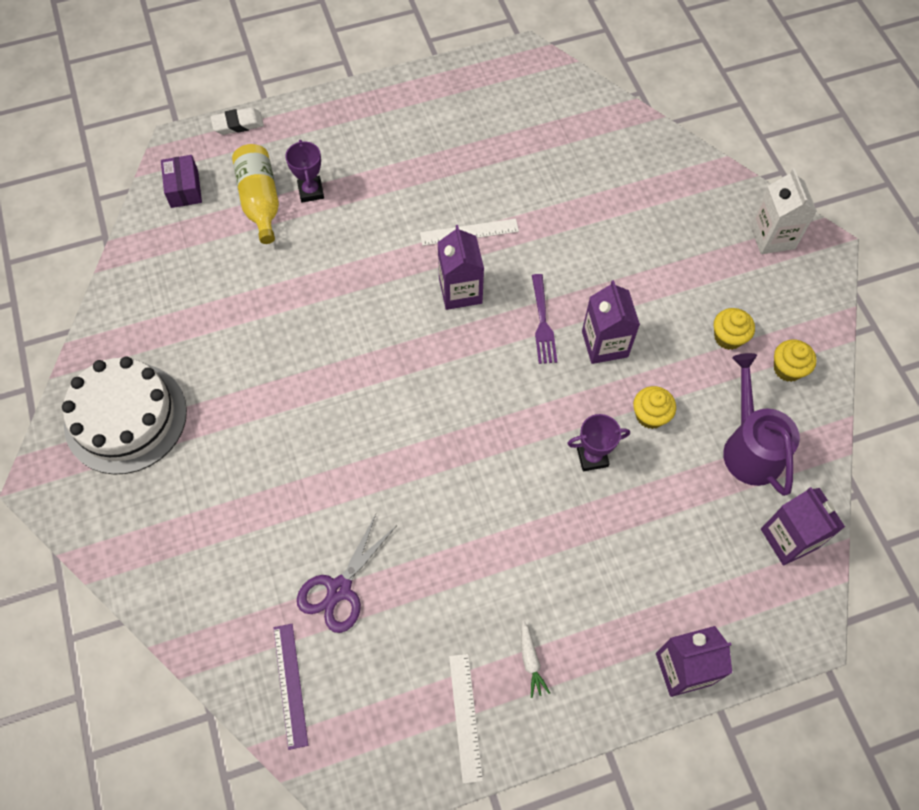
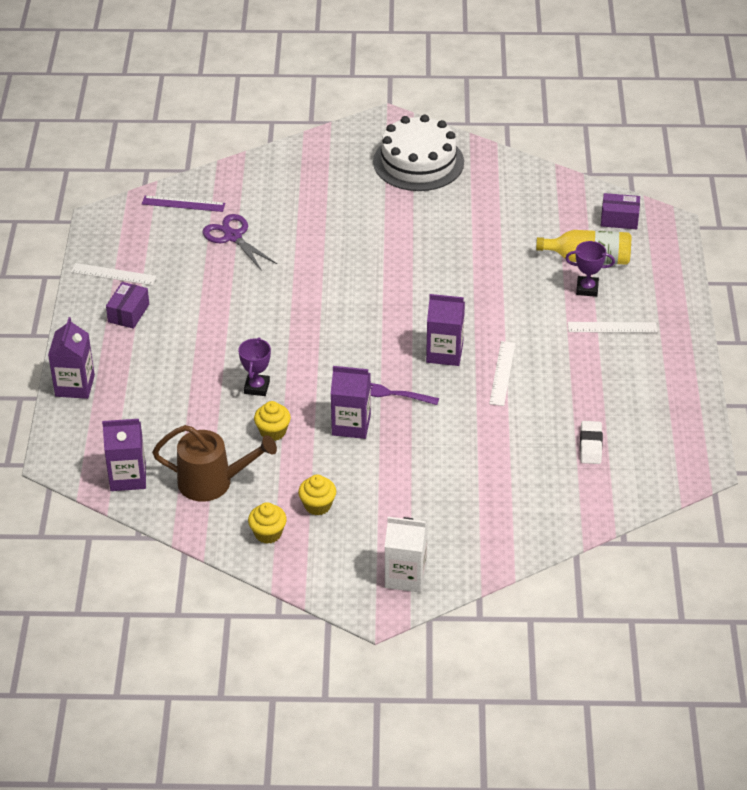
camera: 110 degrees right, 20 degrees down
(238, 124) = (680, 260): white eraser -> white eraser (590, 445)
(363, 158) = (612, 327): none -> white ruler
(531, 661) = (128, 313): white carrot -> purple box
(750, 447) = (213, 482): purple watering can -> brown watering can

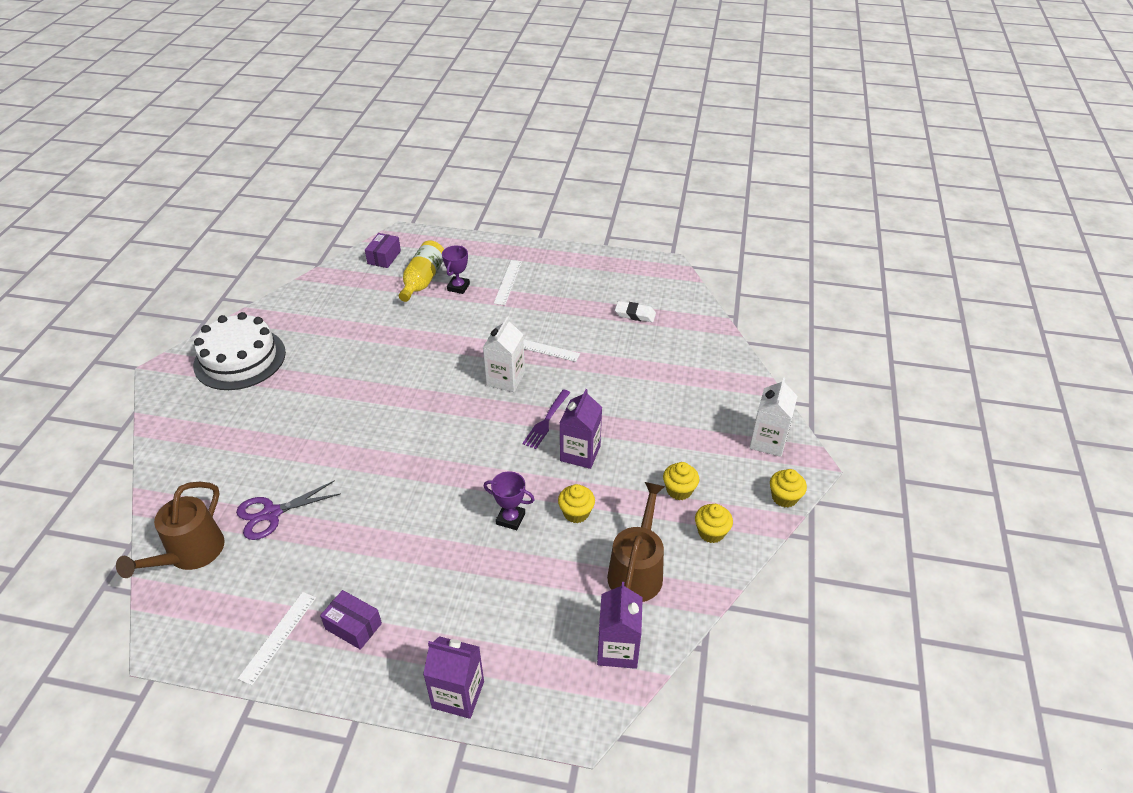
camera: 80 degrees left, 0 degrees up
(183, 204) = (190, 554): purple ruler -> brown watering can
(326, 591) = (784, 497): none -> yellow cupcake
(444, 353) = (505, 379): purple carton -> white carton

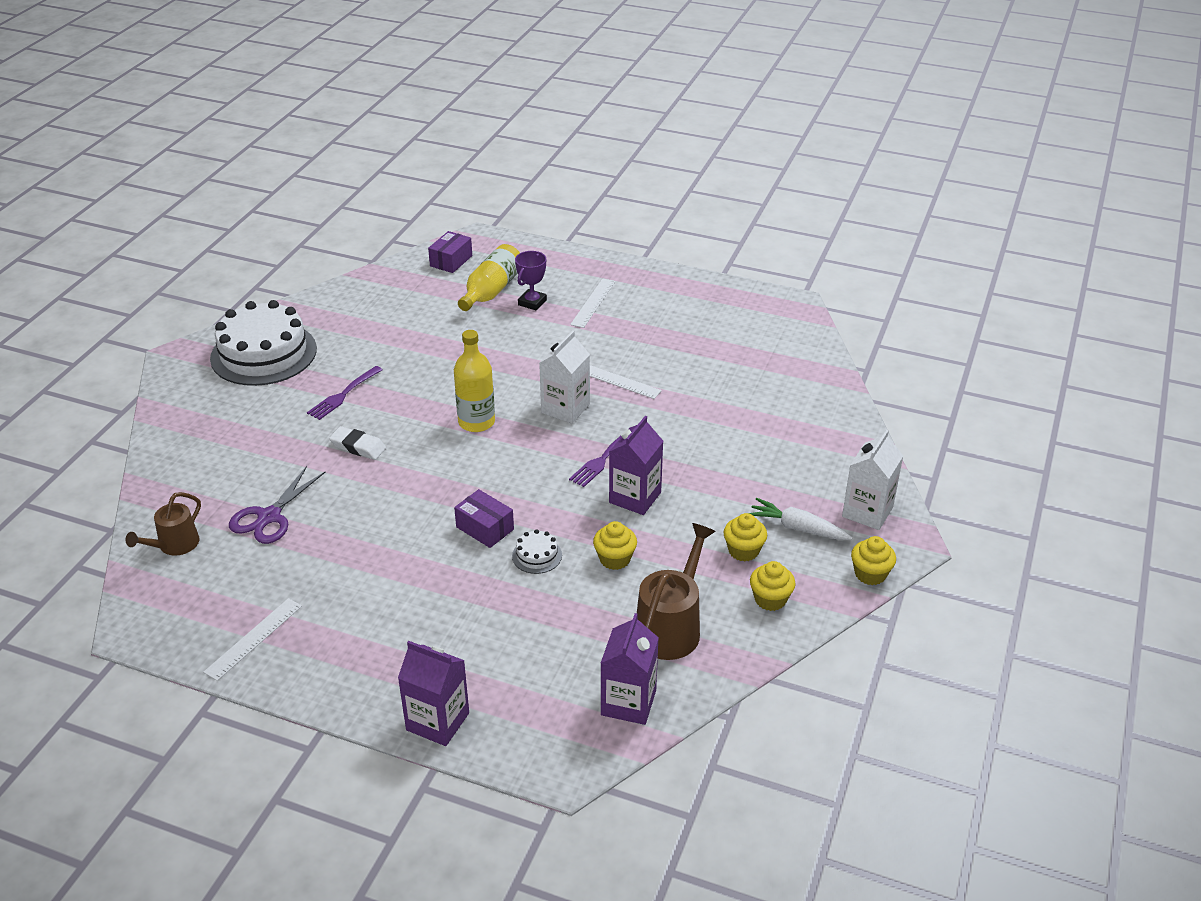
camera: 10 degrees right, 5 degrees down
(190, 554) = (174, 545): brown watering can -> brown watering can, size x0.64
(271, 514) = (269, 517): purple scissors -> purple scissors turned 45 degrees counterclockwise
(316, 388) = (344, 394): none -> purple fork
(353, 626) = (337, 639): purple box -> purple box (485, 528)
(434, 400) = (476, 422): none -> yellow bottle
(510, 519) = (537, 555): purple trophy -> white cake
(635, 314) = (740, 354): white eraser -> white eraser (358, 447)
(717, 463) = (797, 528): none -> white carrot

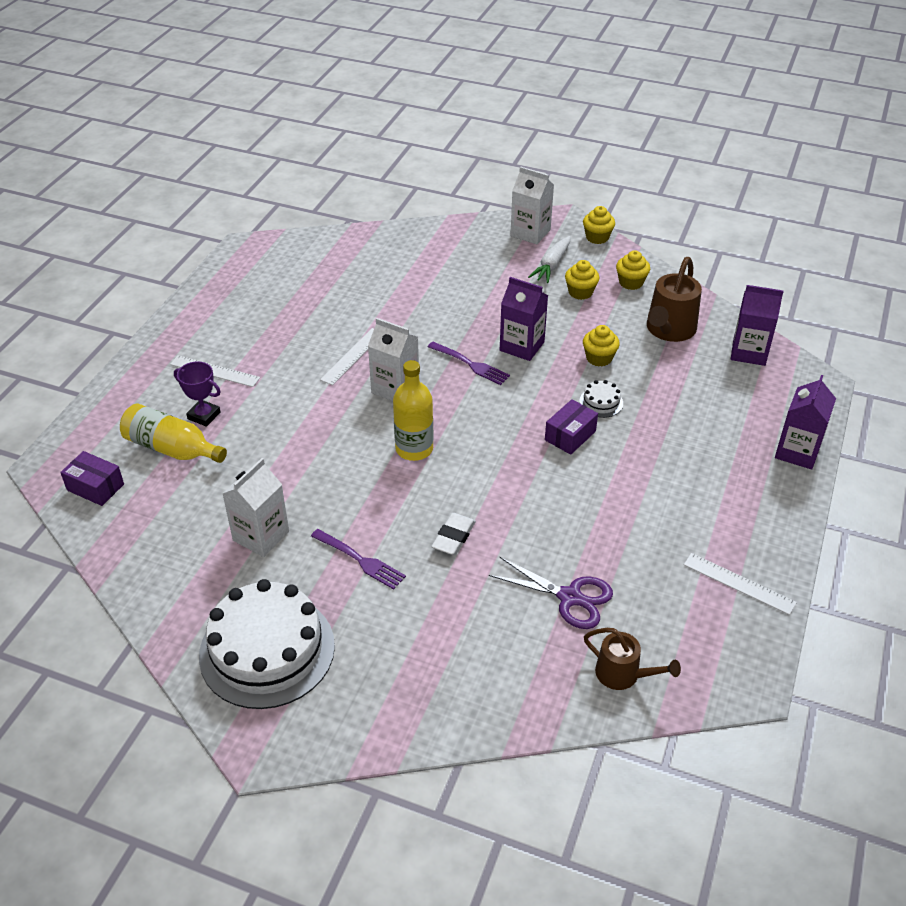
camera: 90 degrees left, 5 degrees up
(382, 342) = (261, 536): none -> white carton
(671, 627) = (669, 330): brown watering can -> brown watering can turned 90 degrees counterclockwise

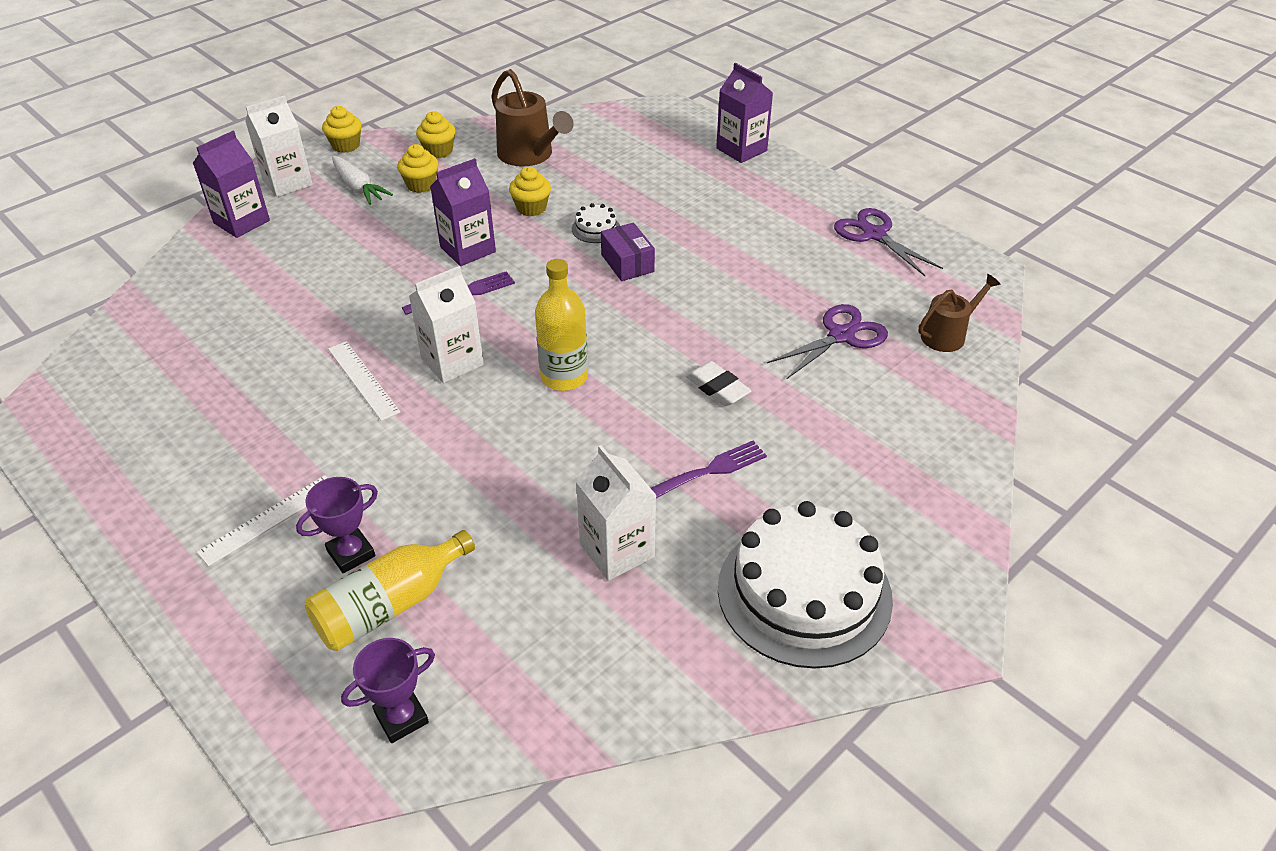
camera: 65 degrees left, 0 degrees up
(95, 487) = (401, 718): purple box -> purple trophy
(739, 583) = (874, 235): white ruler -> purple scissors
(749, 352) = (599, 126): purple carton -> purple carton (241, 222)

